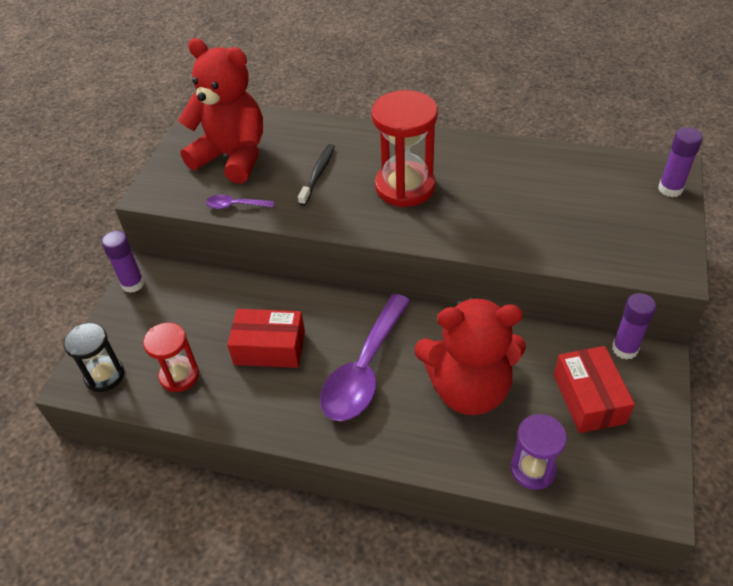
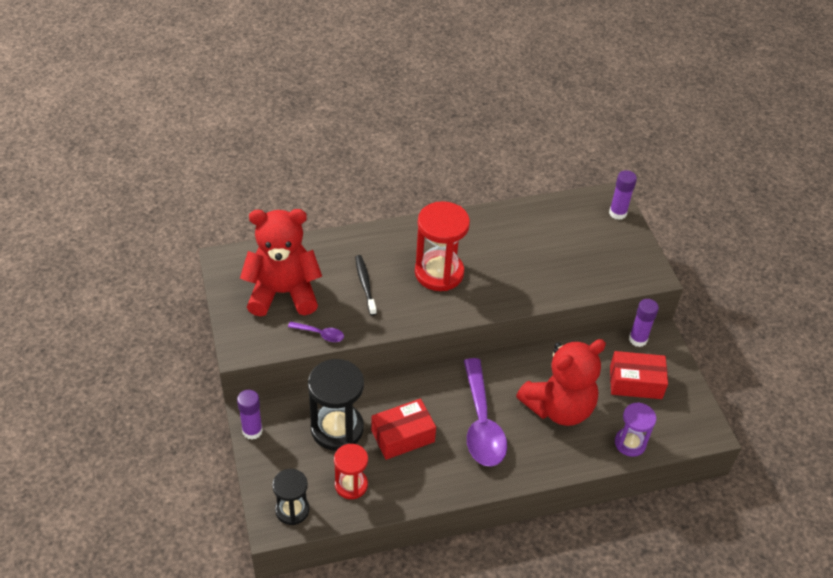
camera: 35 degrees left, 0 degrees up
(211, 313) = (337, 428): none -> black hourglass
(235, 205) = (320, 334): purple spoon -> purple spoon turned 135 degrees counterclockwise
(588, 398) = (635, 382): red box -> red box turned 45 degrees counterclockwise

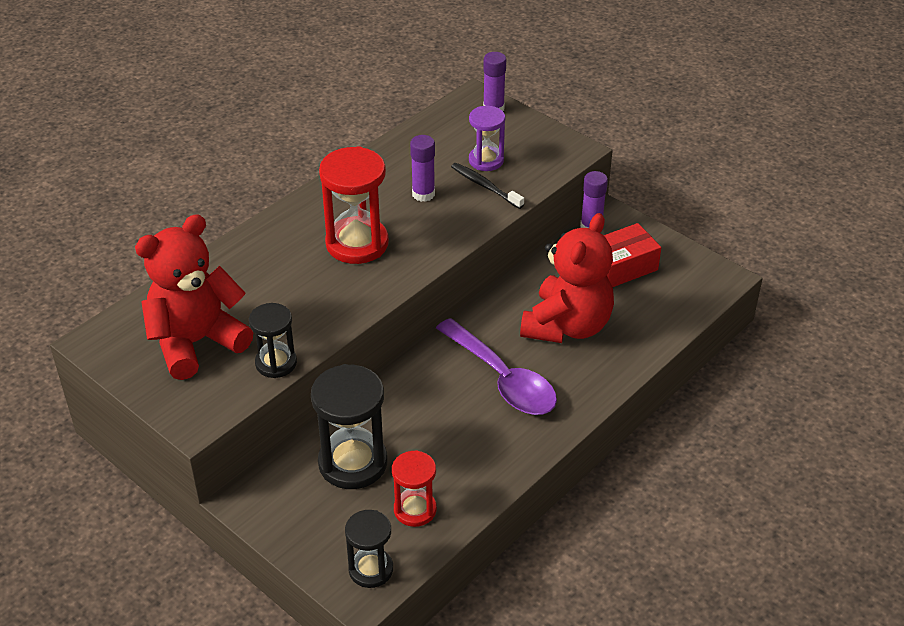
camera: 30 degrees left, 5 degrees down
(252, 431) = (257, 515): purple glue stick -> purple glue stick (423, 194)
(320, 334) = (276, 363): purple spoon -> black hourglass
(365, 284) = (284, 291): black toothbrush -> black toothbrush (485, 186)
(402, 436) = (430, 433): red box -> none
(630, 443) = (661, 324): purple hourglass -> purple hourglass (486, 160)

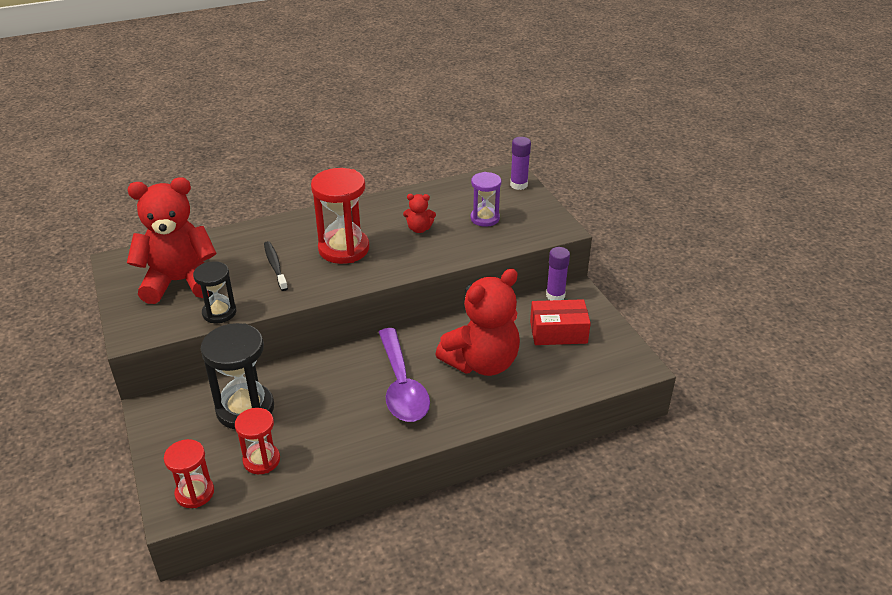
camera: 25 degrees right, 5 degrees down
(371, 569) = (195, 493): black hourglass -> red hourglass
(423, 194) = (419, 229): purple glue stick -> red teddy bear
(485, 186) = (470, 236): black toothbrush -> black toothbrush (275, 266)

